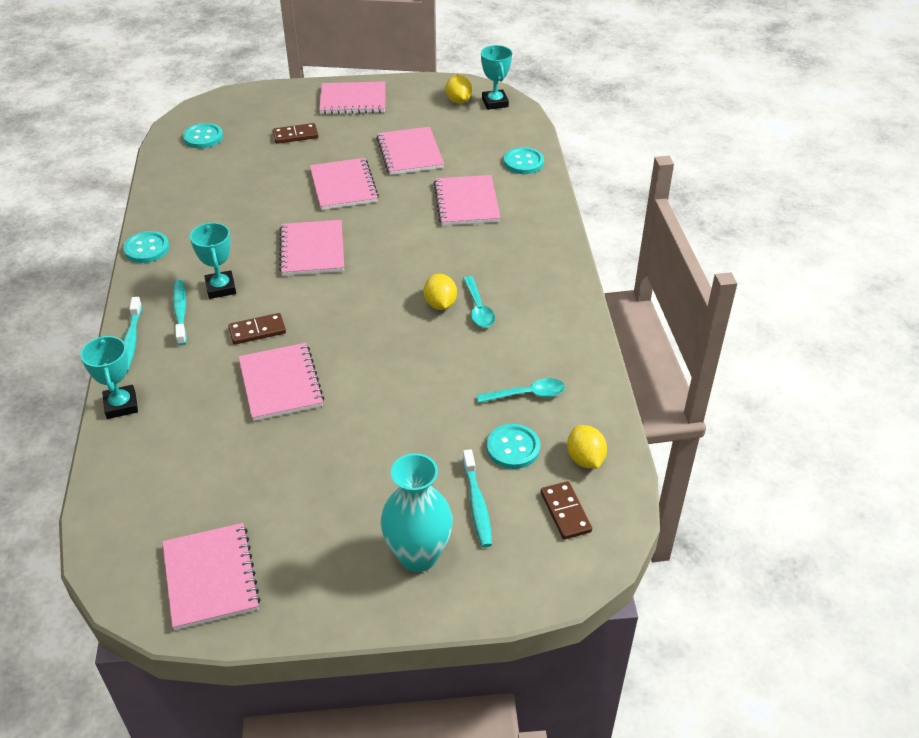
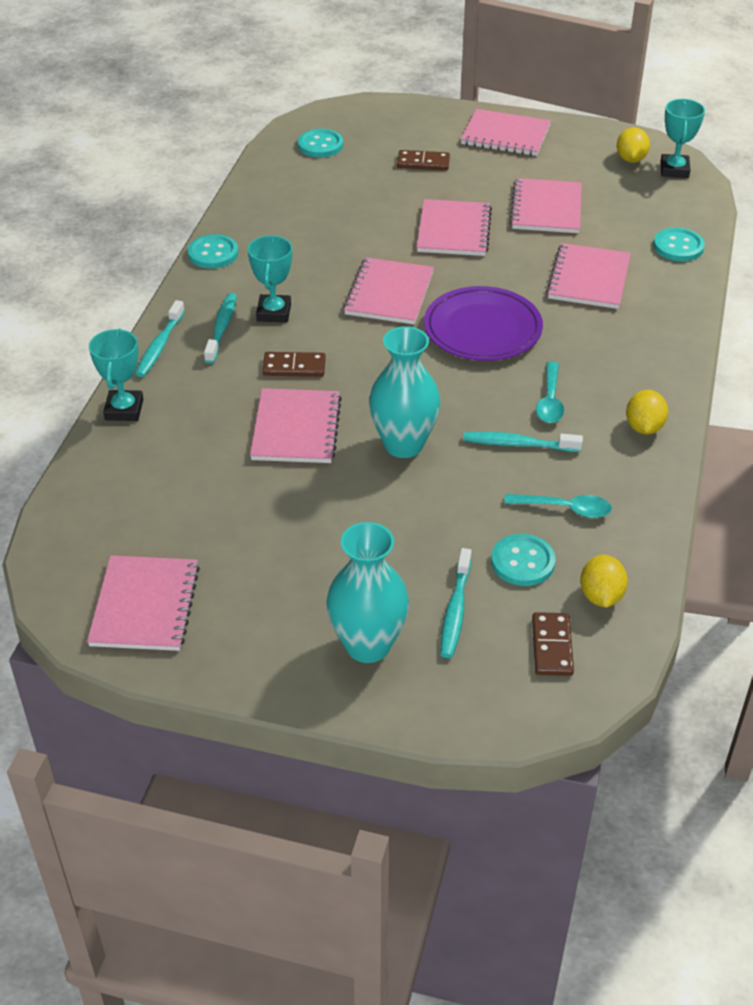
camera: 20 degrees right, 0 degrees up
(376, 374) = (403, 445): none -> turquoise vase
(400, 262) = (482, 329): none -> purple plate
(440, 304) = (508, 385): yellow lemon -> yellow lemon (644, 427)
(468, 351) = (518, 444): none -> turquoise toothbrush

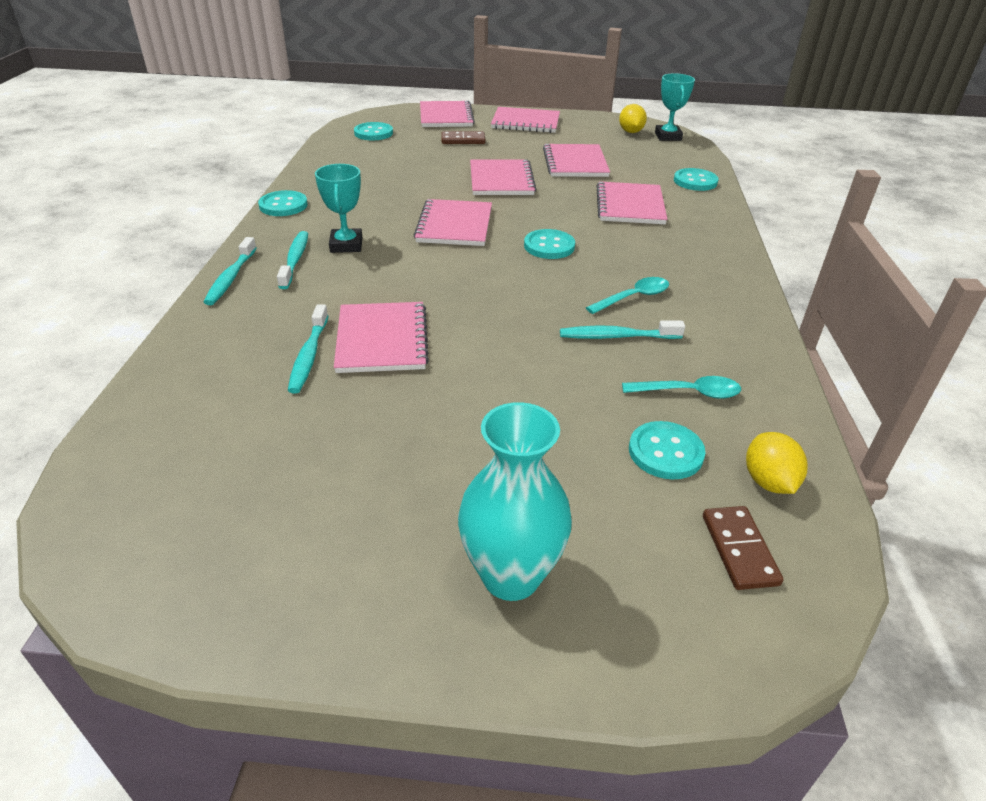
camera: 10 degrees left, 5 degrees down
(124, 410) = (190, 336): turquoise trophy -> none
(145, 605) = (208, 555): pink notebook -> pink notebook (446, 116)
(294, 367) = (372, 287): brown domino -> none
(403, 445) = (499, 346): turquoise vase -> none
(455, 611) = (608, 517): turquoise toothbrush -> turquoise toothbrush (309, 356)
(482, 329) = (549, 246): purple plate -> turquoise button
(550, 401) = (633, 297): turquoise spoon -> turquoise spoon turned 120 degrees counterclockwise
(644, 427) = (732, 313): yellow lemon -> none

